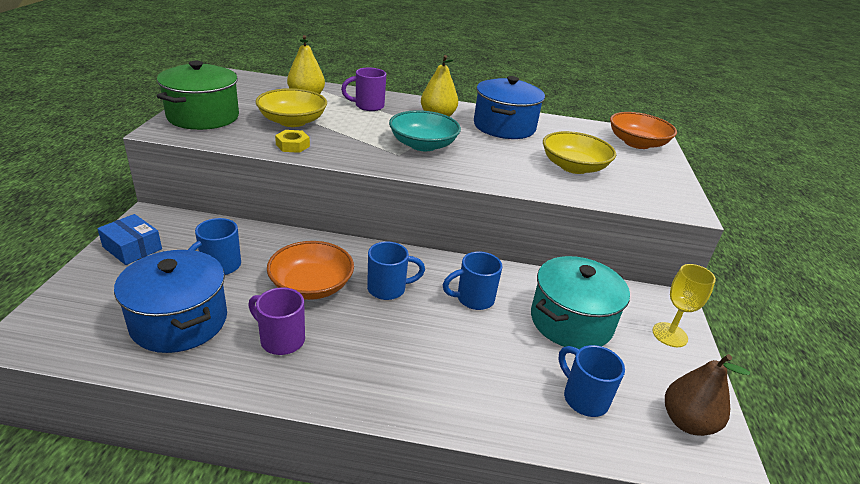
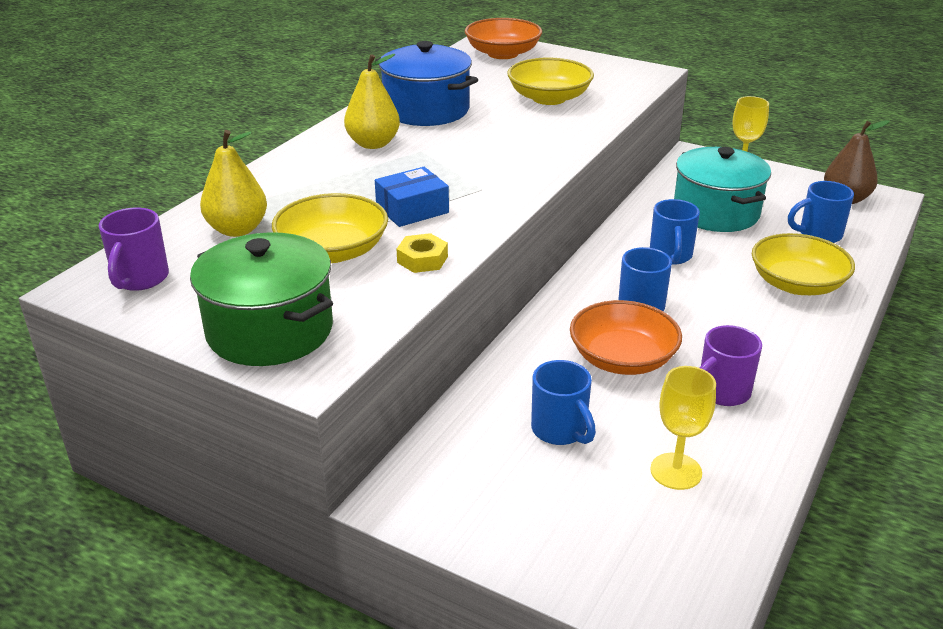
camera: 65 degrees left, 0 degrees up
(132, 248) = (484, 518): blue box -> blue box (412, 209)
(179, 321) = (676, 471): blue pot -> yellow goblet
(368, 106) = (306, 185): purple mug -> purple mug (140, 279)
(423, 145) = (458, 168): turquoise bowl -> none
(473, 382) = (797, 284): none -> yellow bowl

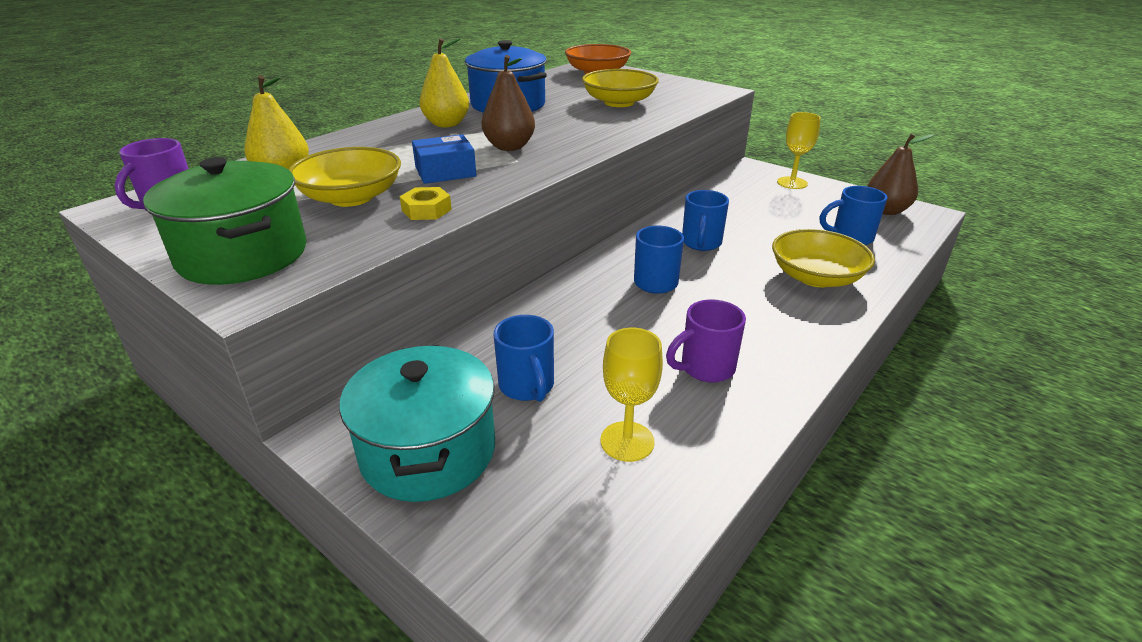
camera: 10 degrees right, 0 degrees up
(462, 170) = (509, 147): none -> brown pear
(622, 359) = (618, 326): orange bowl -> none
(716, 212) = (757, 212): turquoise pot -> turquoise pot (428, 451)

